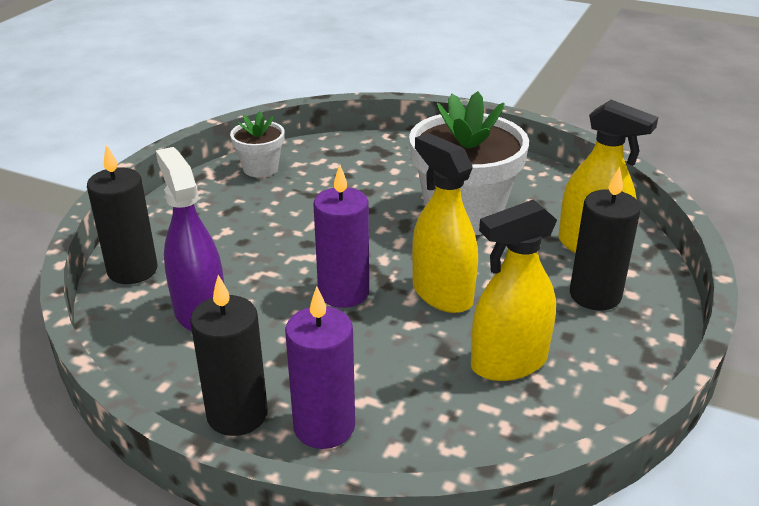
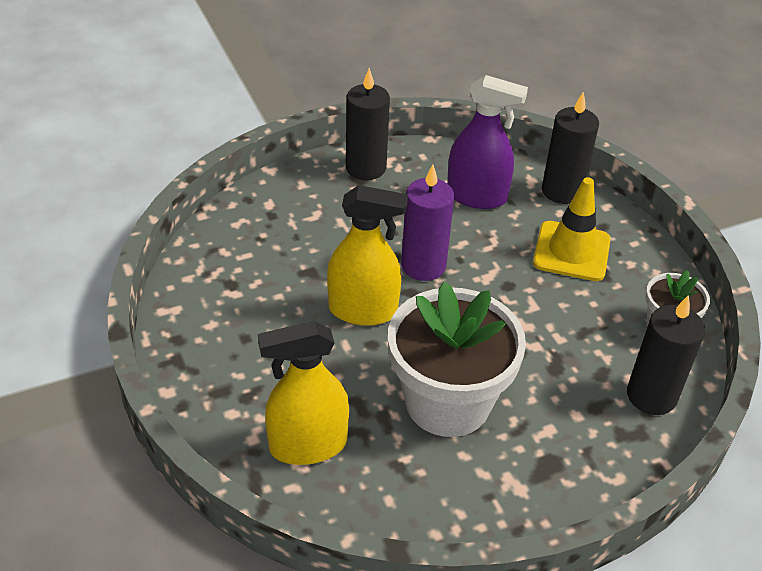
camera: 130 degrees right, 10 degrees up
(222, 232) = (571, 251): none -> yellow traffic cone
(324, 426) = (316, 190): purple candle -> none
(508, 362) = (262, 290): yellow spray bottle -> none
(595, 295) = (258, 389): black candle -> black candle (651, 396)

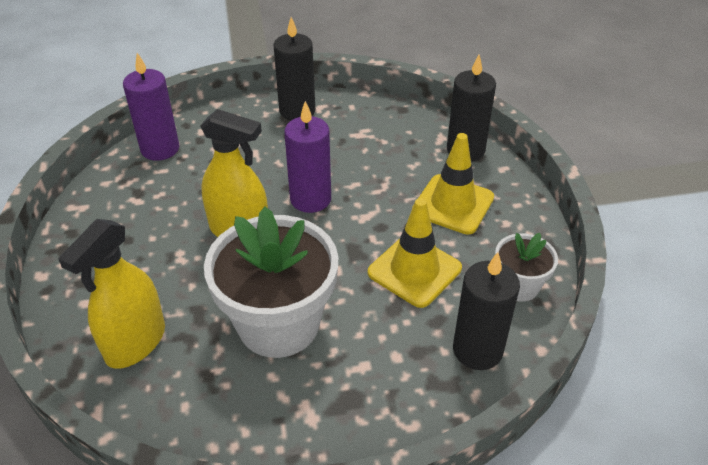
camera: 15 degrees right, 0 degrees up
(232, 231) = (160, 149): none -> purple candle
(308, 445) = (135, 342): yellow spray bottle -> yellow spray bottle turned 60 degrees counterclockwise
(476, 196) = (385, 146): purple spray bottle -> none
(560, 326) = (414, 270): none -> yellow traffic cone

